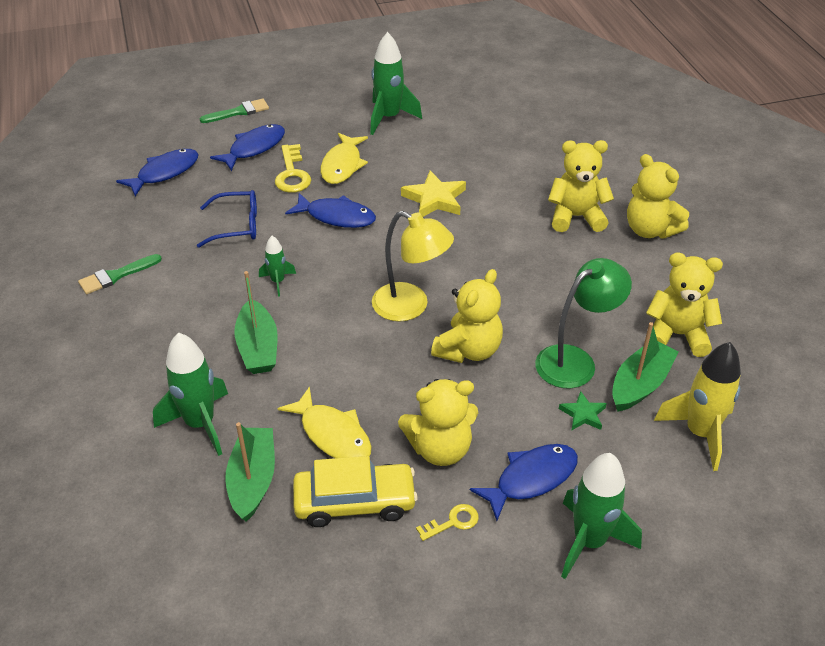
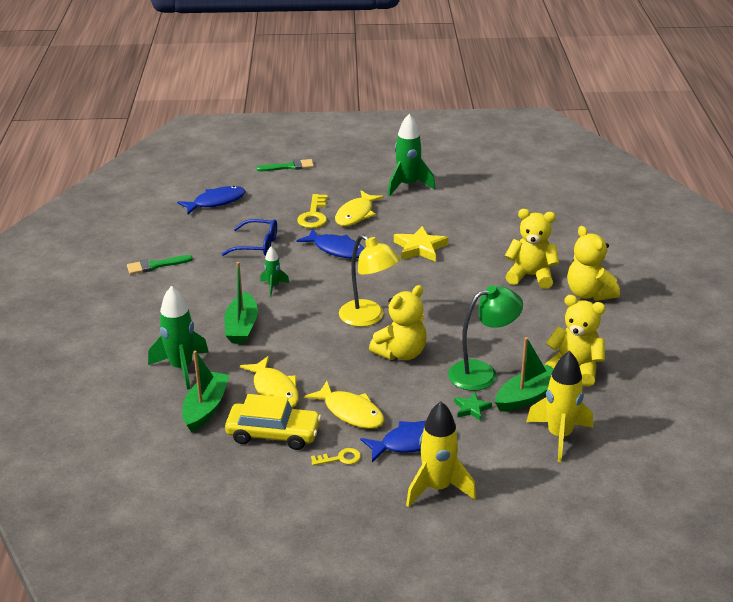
camera: 15 degrees right, 10 degrees down
(254, 148) = (291, 193): blue fish -> none
(440, 449) = (350, 412): yellow teddy bear -> yellow fish
(589, 541) = (437, 488): green rocket -> yellow rocket

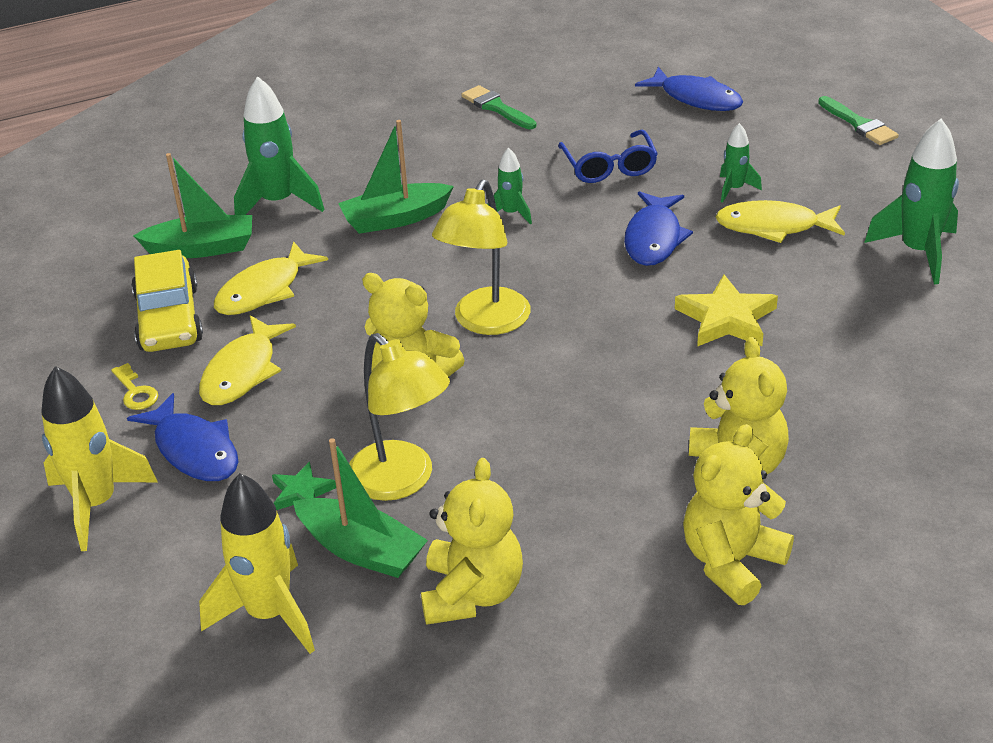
camera: 70 degrees right, 5 degrees up
(314, 215) = (734, 189): yellow key -> green rocket
(482, 373) = (402, 481): green lamp -> yellow lamp

